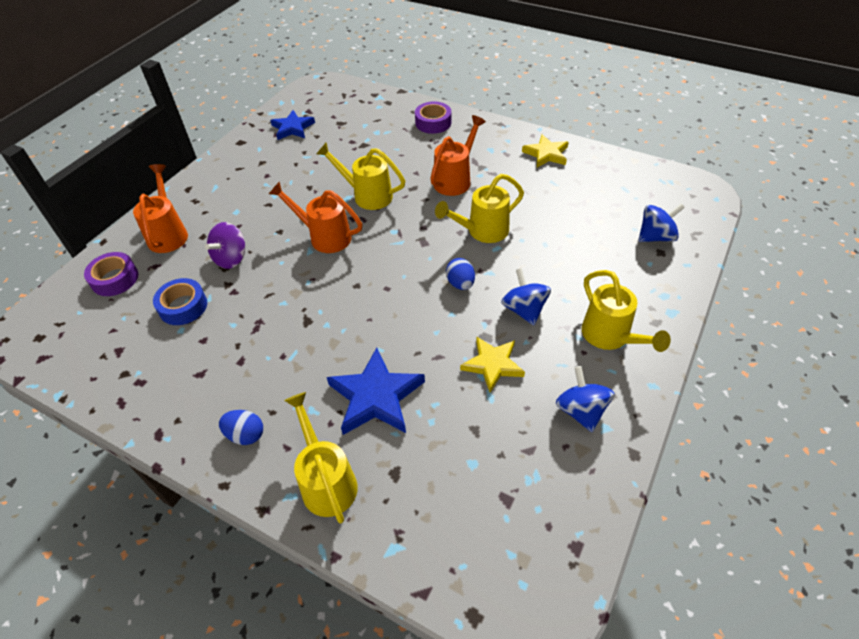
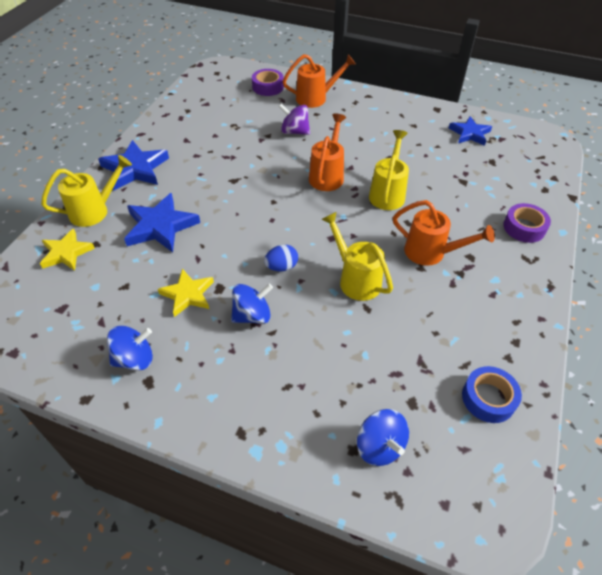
camera: 80 degrees right, 0 degrees up
(183, 306) = (244, 120): blue tape -> blue tape (488, 398)
(245, 435) = (135, 169): blue egg -> blue star
(546, 154) = (507, 332): yellow star -> yellow star (66, 253)
(610, 336) = (220, 387): yellow watering can -> none

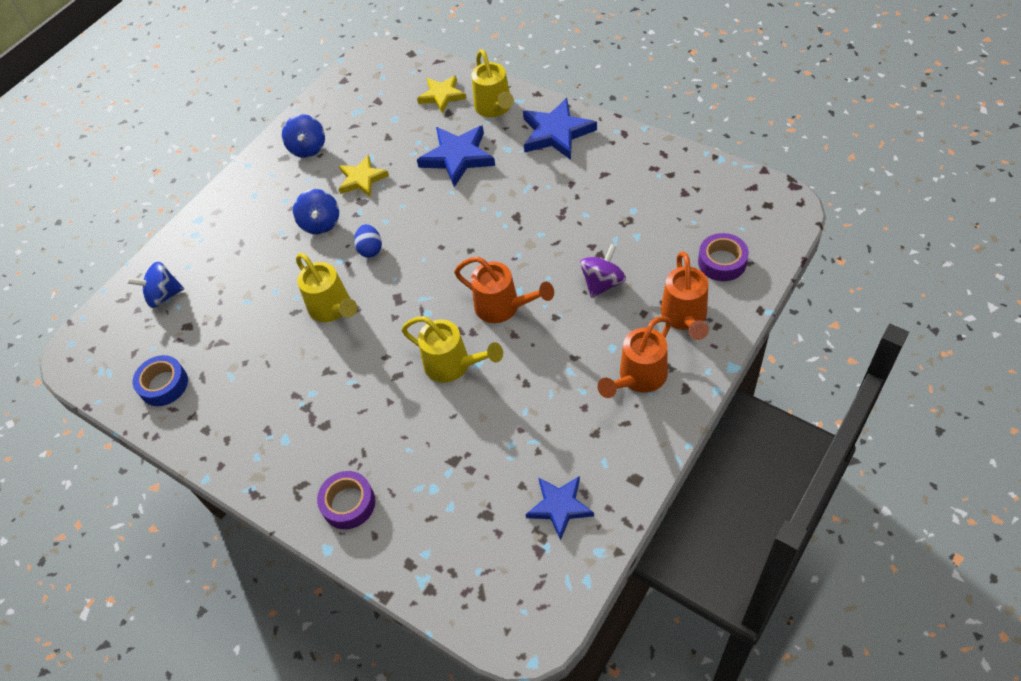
camera: 110 degrees right, 5 degrees up
(356, 279) = (332, 309): yellow watering can -> yellow watering can turned 75 degrees clockwise
(430, 253) = (344, 386): orange watering can -> orange watering can (638, 377)

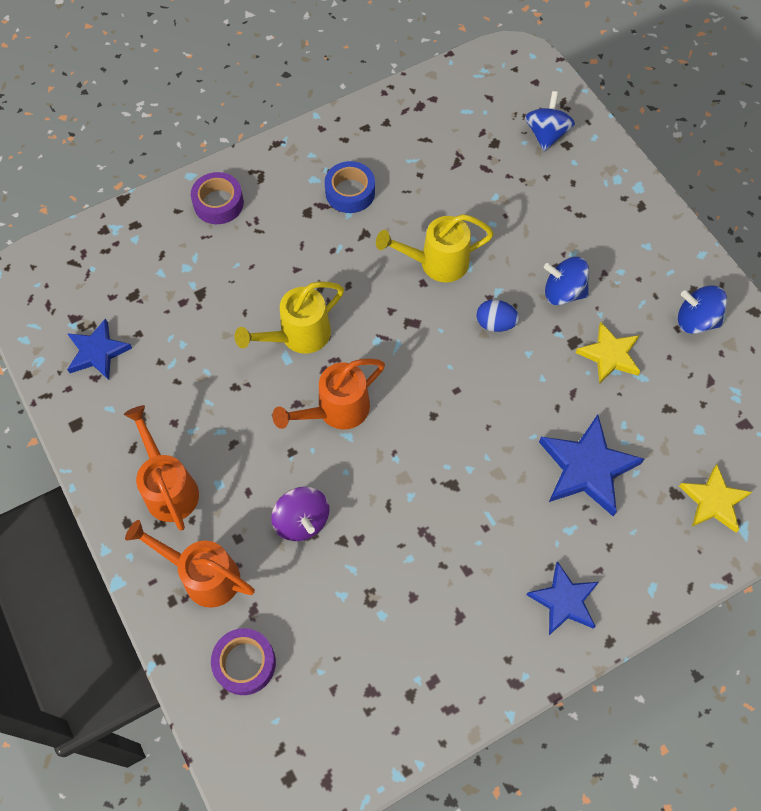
camera: 110 degrees right, 10 degrees up
(164, 385) = (436, 110): blue tape -> blue tape (350, 192)
(495, 108) = (654, 552): yellow watering can -> none
(556, 133) = (564, 601): blue star -> blue star, size x0.67

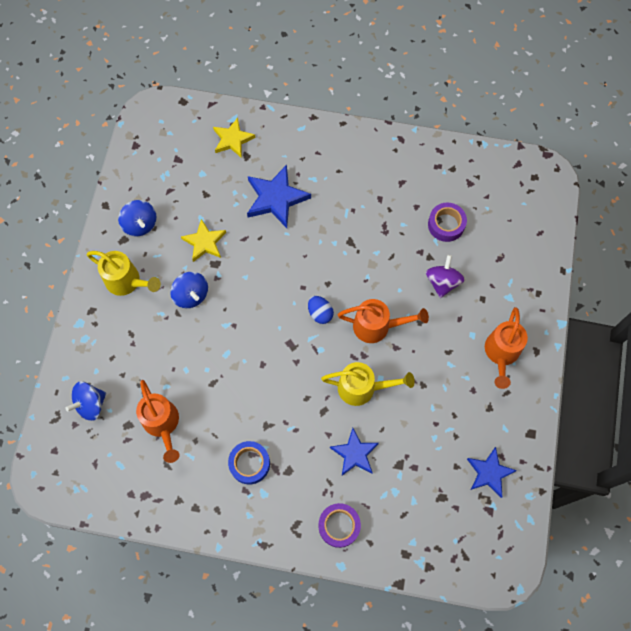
camera: 140 degrees left, 5 degrees up
(204, 575) = (513, 293): orange watering can -> orange watering can (162, 424)
(245, 663) = (521, 237): purple tape -> purple tape (446, 225)
(437, 263) = (243, 370): yellow watering can -> yellow watering can (127, 282)
(495, 323) = (246, 307): blue egg -> blue egg (320, 313)
(564, 601) = (347, 153): blue star -> blue star (354, 453)

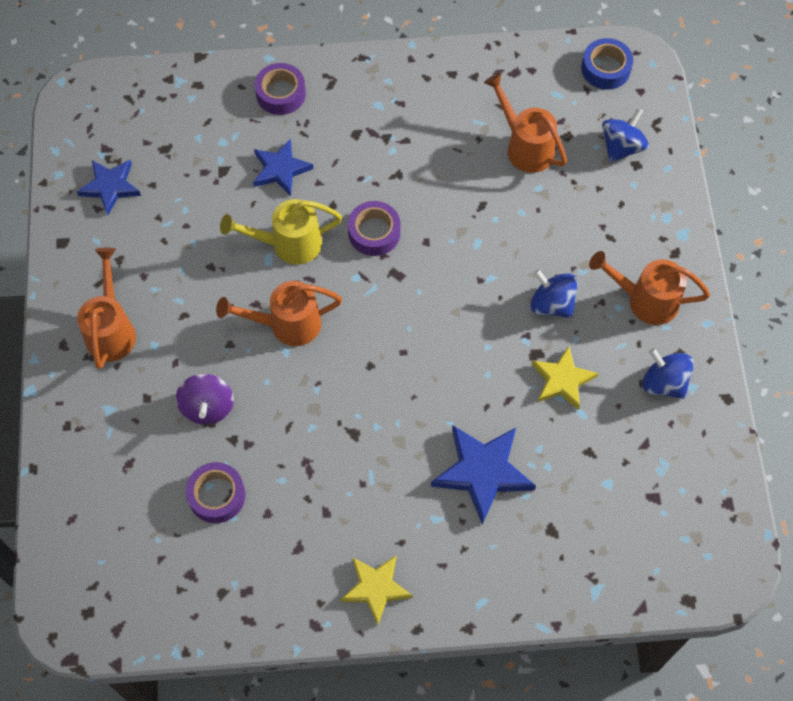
camera: 165 degrees right, 5 degrees down
(127, 282) = (645, 300): yellow watering can -> orange watering can
(232, 139) = (582, 552): yellow star -> yellow star (376, 588)
(249, 463) = (404, 130): blue tape -> blue tape (605, 69)
(298, 381) = (374, 232): none -> purple tape
(320, 313) = (369, 323): blue egg -> none

